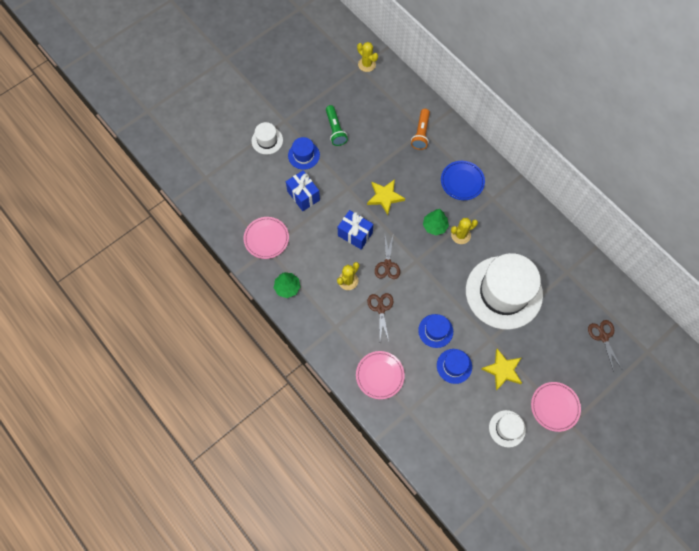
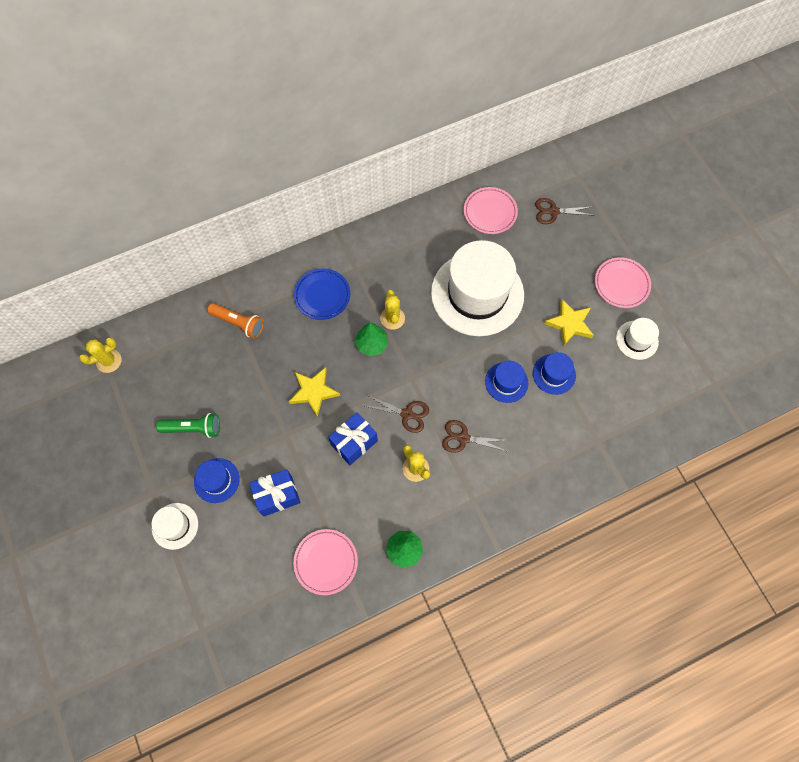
camera: 75 degrees left, 0 degrees up
(380, 375) = (548, 462): pink plate -> pink plate (490, 212)

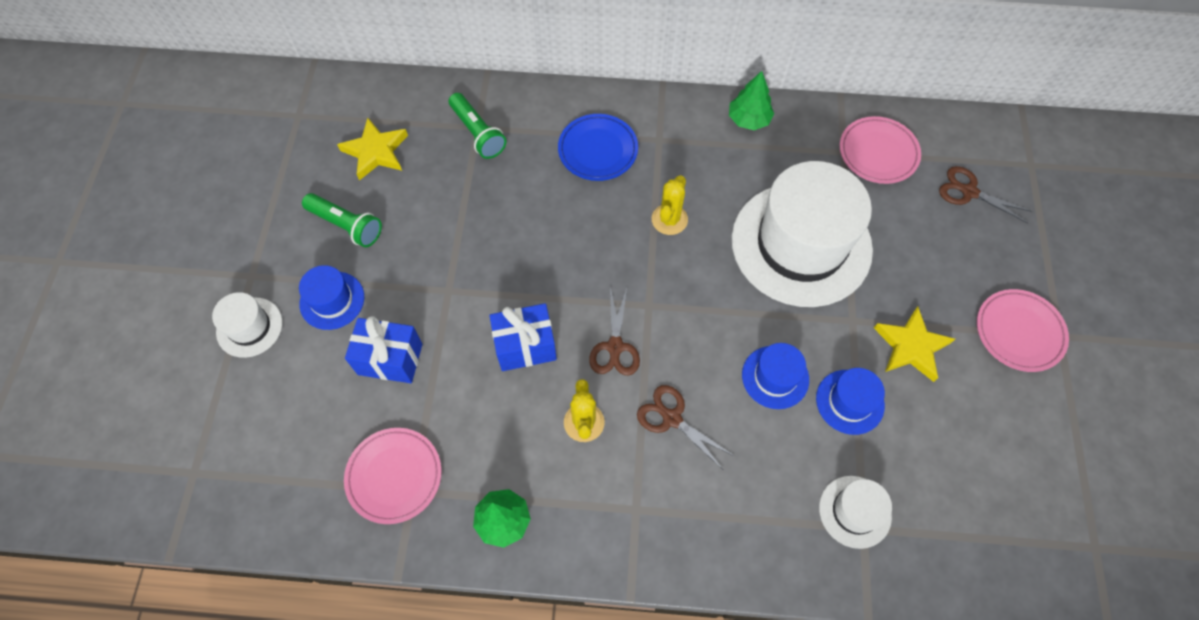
camera: 30 degrees right, 5 degrees down
(109, 361) = (306, 103): yellow cactus -> none
(238, 323) = (477, 133): orange flashlight -> green flashlight
(313, 392) = (515, 257): yellow star -> yellow star (376, 152)
(372, 344) = (623, 237): green tree -> green tree (748, 119)
(407, 414) = (615, 347): brown scissors -> brown scissors turned 45 degrees clockwise
(637, 340) = (1001, 419): white hat -> white hat (855, 511)

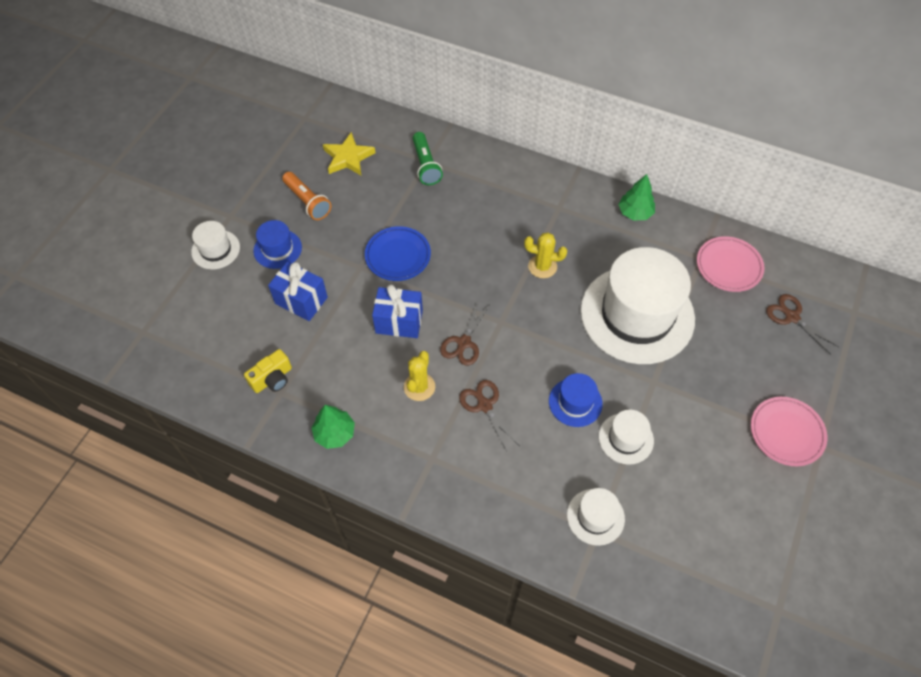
camera: 20 degrees right, 5 degrees down
(346, 225) = (307, 202): green flashlight -> orange flashlight
(394, 476) = (272, 379): pink plate -> yellow camera
(598, 150) = (509, 202): blue plate -> blue plate (398, 256)
(669, 219) = (542, 266): yellow cactus -> yellow cactus turned 60 degrees clockwise
(850, 401) = (626, 438): blue hat -> white hat
(911, 346) = (692, 415): yellow star -> none

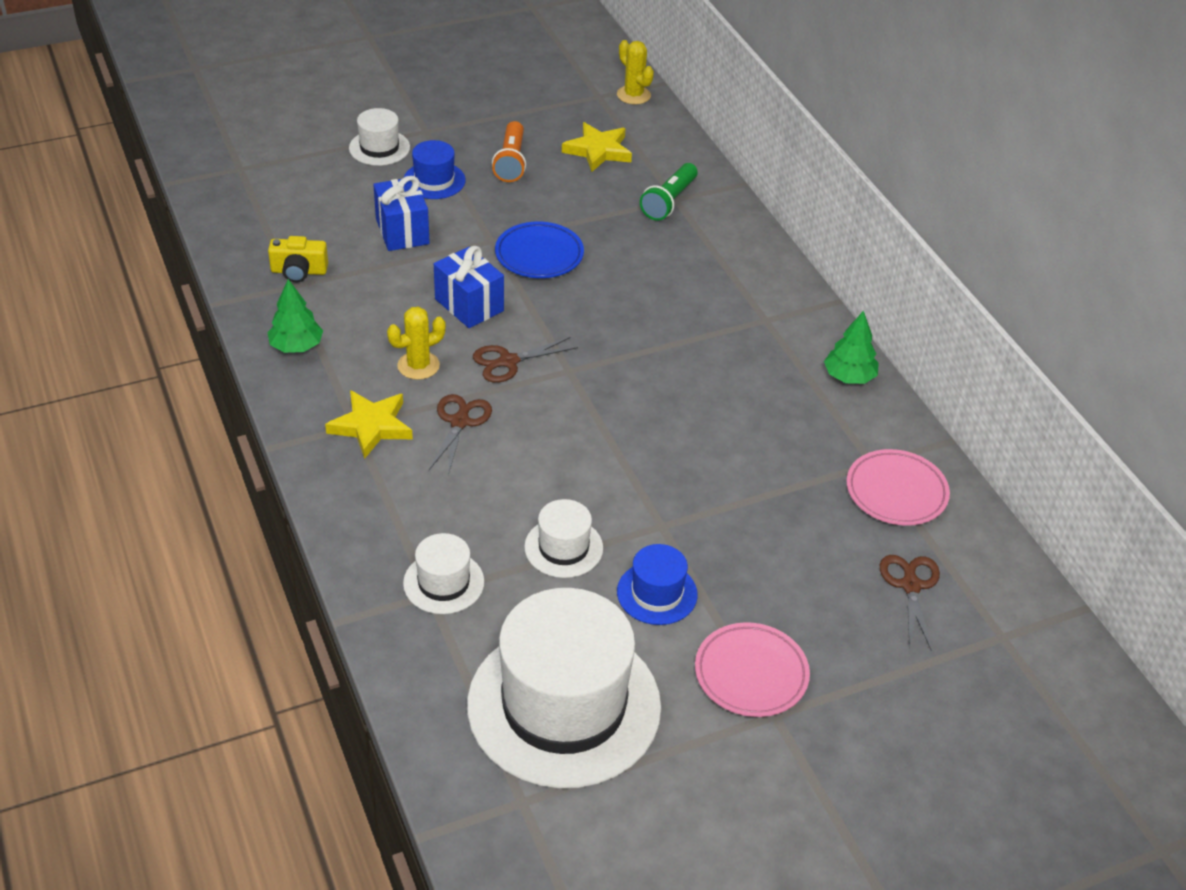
camera: 40 degrees right, 15 degrees down
(442, 450) = (371, 426): none -> yellow star
(542, 266) = (676, 355): yellow cactus -> yellow cactus (633, 95)
(575, 402) = (553, 483): blue hat -> blue hat (657, 593)
(637, 314) = (724, 460): white hat -> white hat (564, 705)

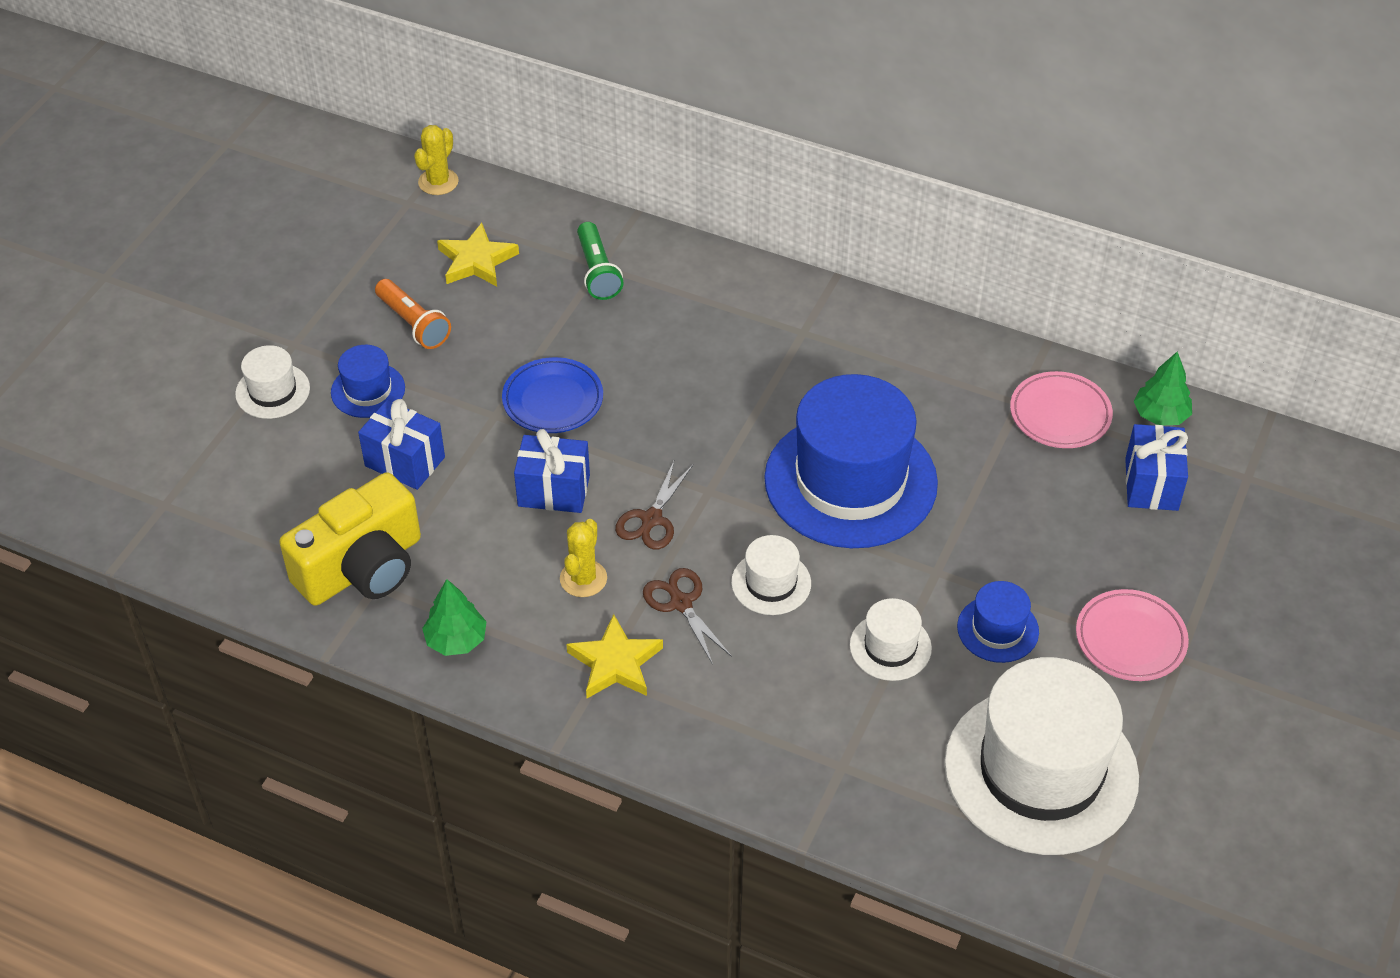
camera: 40 degrees left, 5 degrees up
(299, 271) = (362, 568): yellow camera -> yellow camera, size x2.02
(443, 582) = (840, 748): white hat -> white hat (771, 583)
(633, 95) = (438, 182): yellow cactus -> yellow cactus turned 75 degrees counterclockwise
(676, 429) = (850, 481): none -> blue hat
(849, 377) = (920, 339): green tree -> green tree (1160, 415)
(910, 586) = (1151, 484): brown scissors -> blue gift

